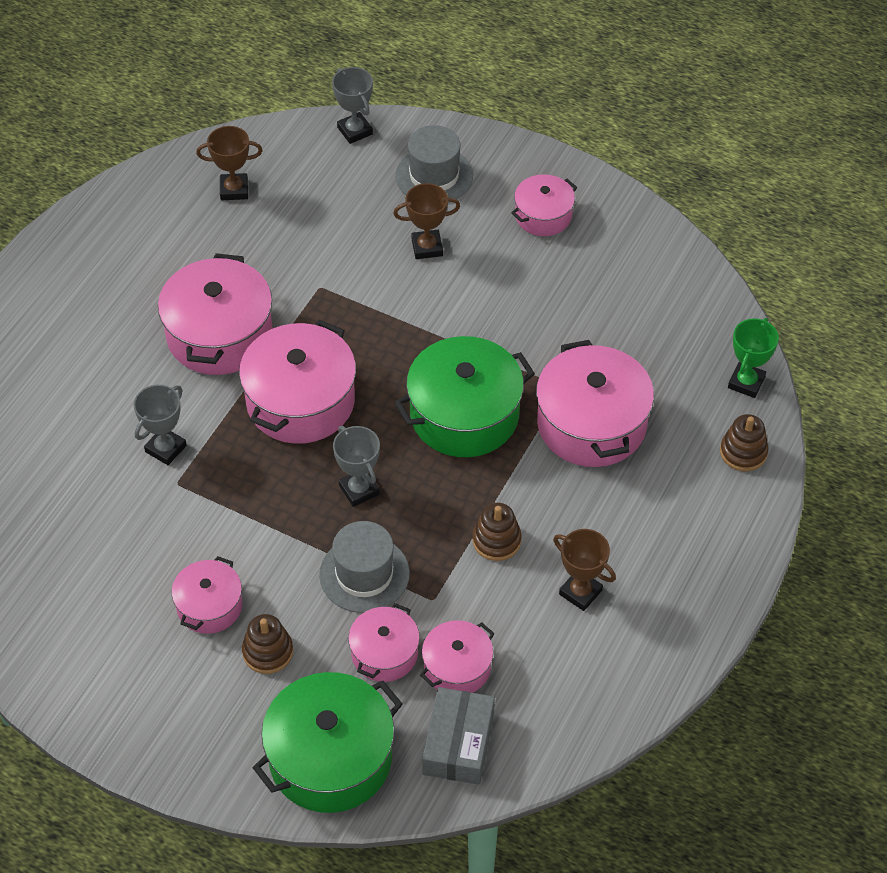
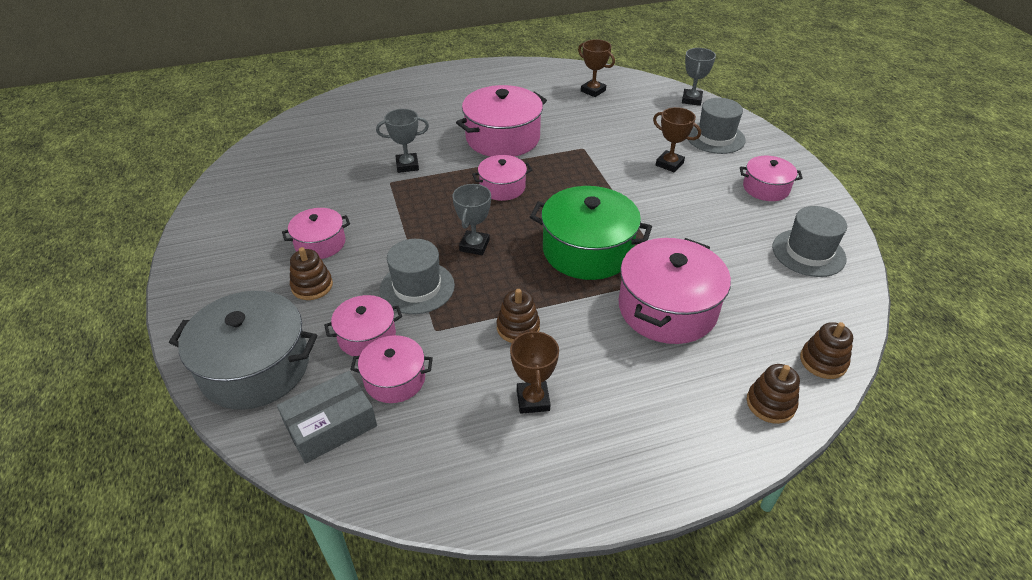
camera: 45 degrees right, 10 degrees down
(300, 401) = (502, 187): pink pot -> pink pot, size x0.56
(330, 758) = (255, 367): green pot -> grey pot
(645, 272) = (808, 253): none -> grey hat
(746, 382) = (823, 361): green trophy -> brown stacking toy

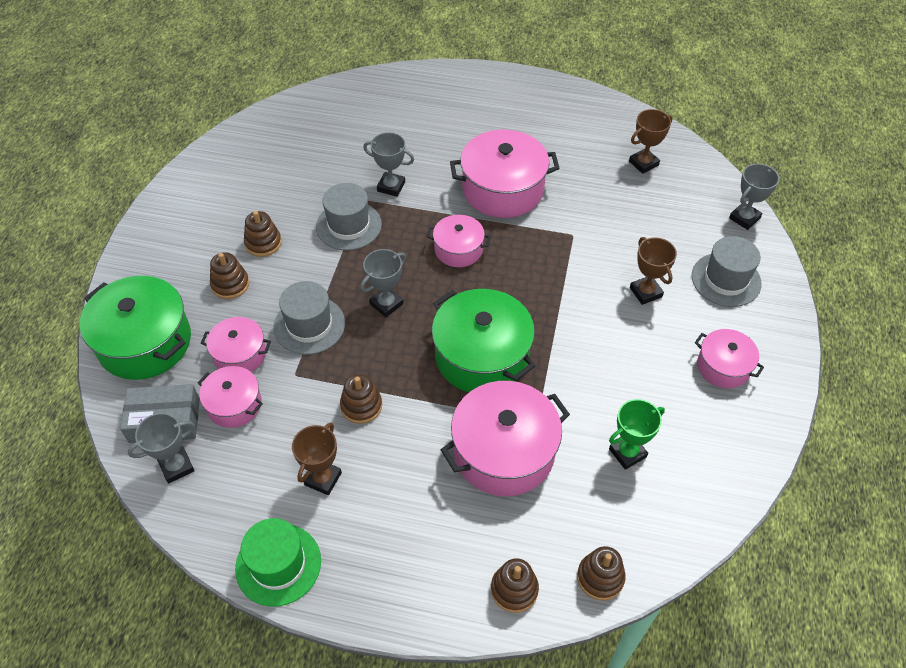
camera: 30 degrees right, 10 degrees up
(255, 367) = (145, 342): grey pot -> green pot
(320, 243) = (263, 243): pink pot -> brown stacking toy
(376, 460) = (176, 466): none -> grey trophy
(552, 493) = (278, 564): none -> green hat
(593, 91) = (643, 163): brown trophy -> brown trophy turned 75 degrees clockwise
(757, 268) = (627, 453): none -> green trophy
(808, 253) = (696, 461): grey hat -> grey hat (348, 225)

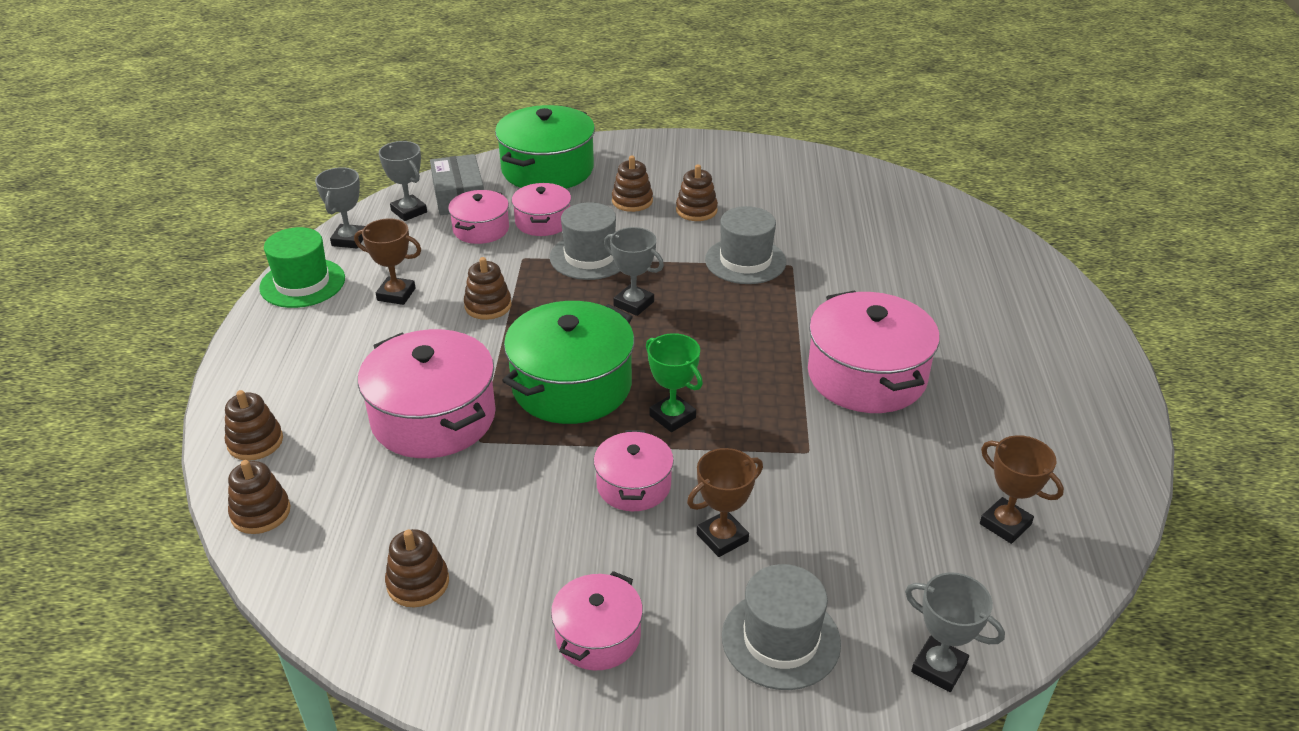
camera: 80 degrees right, 15 degrees down
(391, 186) = (824, 282): grey trophy -> grey trophy (349, 240)
(458, 249) = (739, 348): pink pot -> pink pot (633, 485)
(627, 453) = (436, 529): green trophy -> green trophy (672, 417)
(677, 465) = (418, 583): none -> brown stacking toy

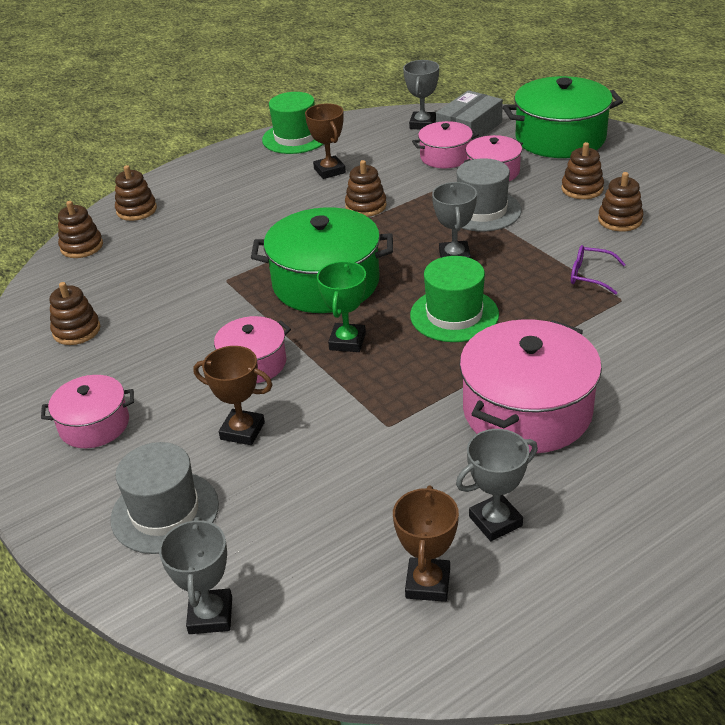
camera: 55 degrees right, 0 degrees up
(349, 240) = (360, 125): grey trophy -> grey trophy (495, 521)
(433, 417) = (228, 252): pink pot -> none
(710, 345) = (454, 315): none -> green hat
(745, 261) = (589, 275): grey hat -> purple glasses

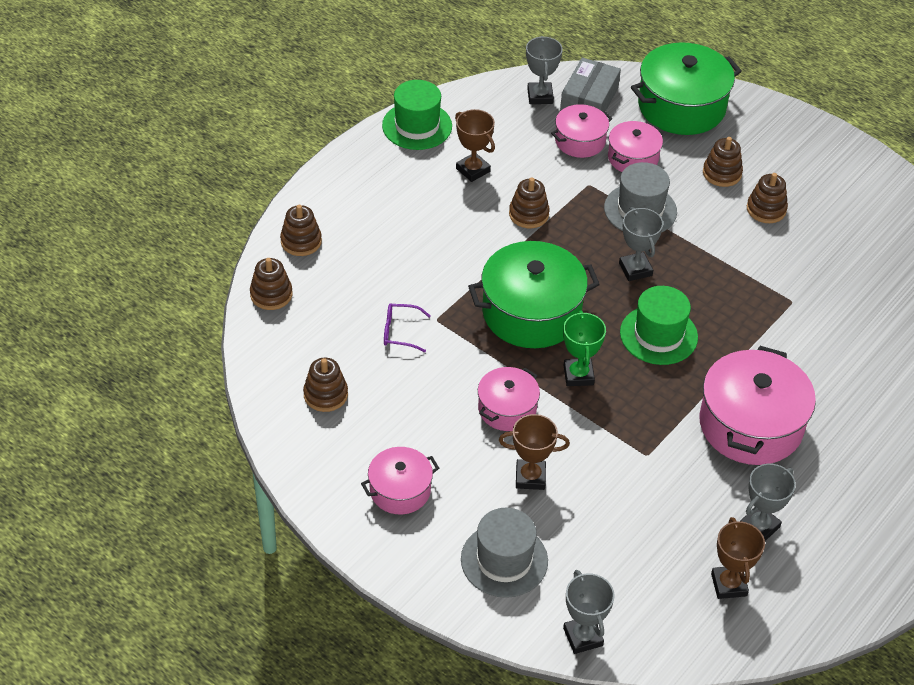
camera: 20 degrees left, 10 degrees up
(589, 275) = (758, 278): purple glasses -> purple glasses (400, 332)

